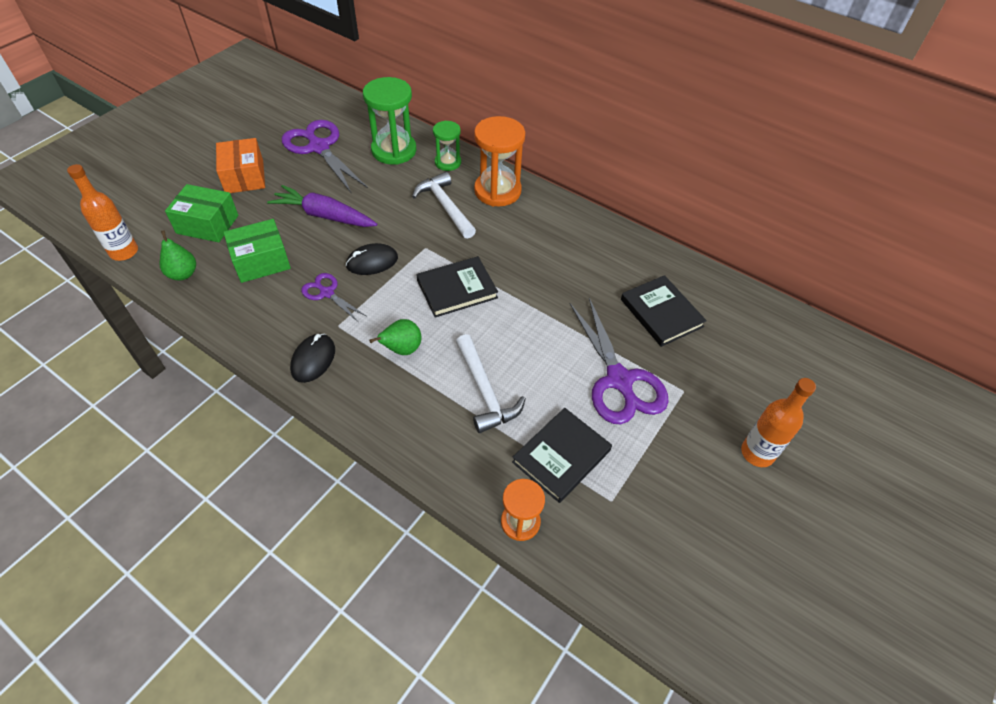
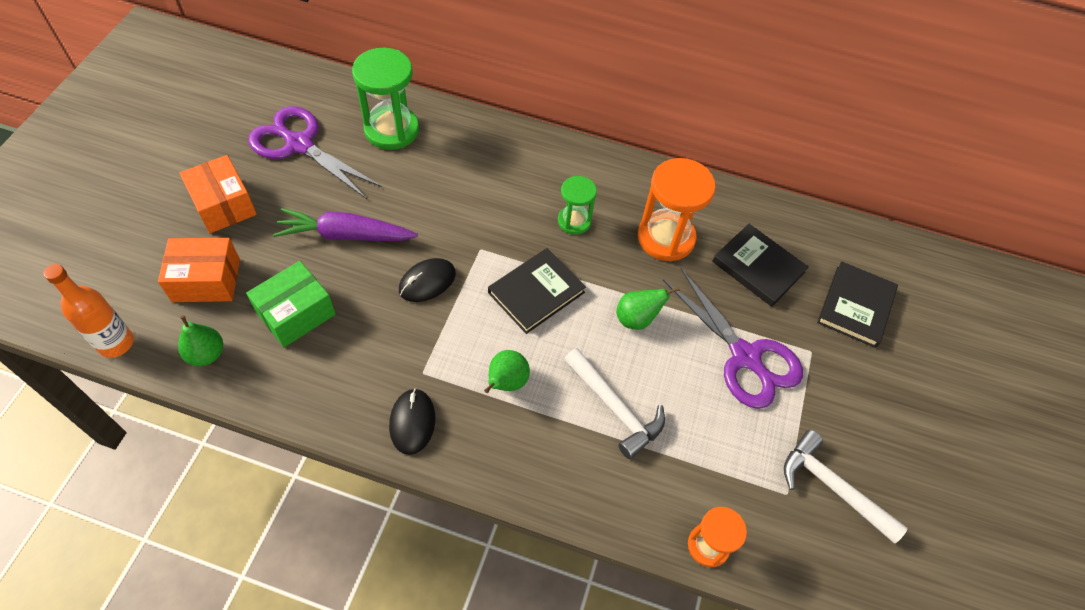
camera: 20 degrees left, 5 degrees up
(207, 224) = (206, 280): green box -> orange box
(327, 293) = (392, 334): purple scissors -> none
(445, 206) = (481, 191): white hammer -> white hammer (832, 487)
(448, 162) = (461, 132): green hourglass -> green hourglass (574, 221)
(497, 191) = (532, 157): orange hourglass -> orange hourglass (666, 238)
(534, 328) = (637, 319): none -> green pear
(561, 456) = (720, 460): black book -> black book (855, 306)
(757, 453) = (902, 400): orange bottle -> none

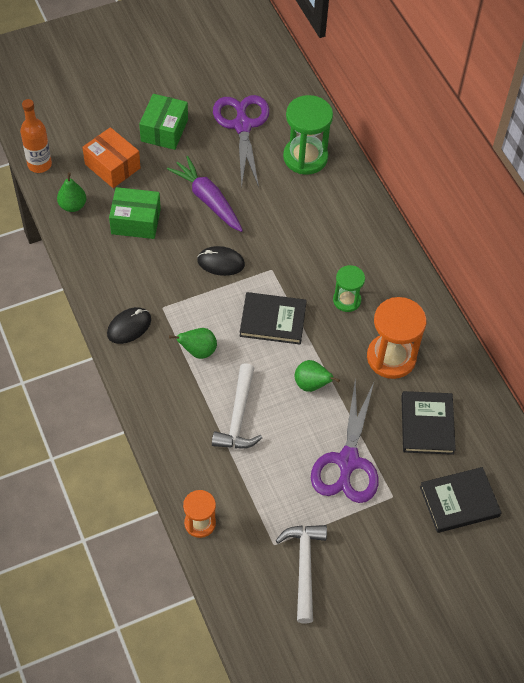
camera: 50 degrees right, 0 degrees up
(224, 205) = (164, 130): orange box -> green box

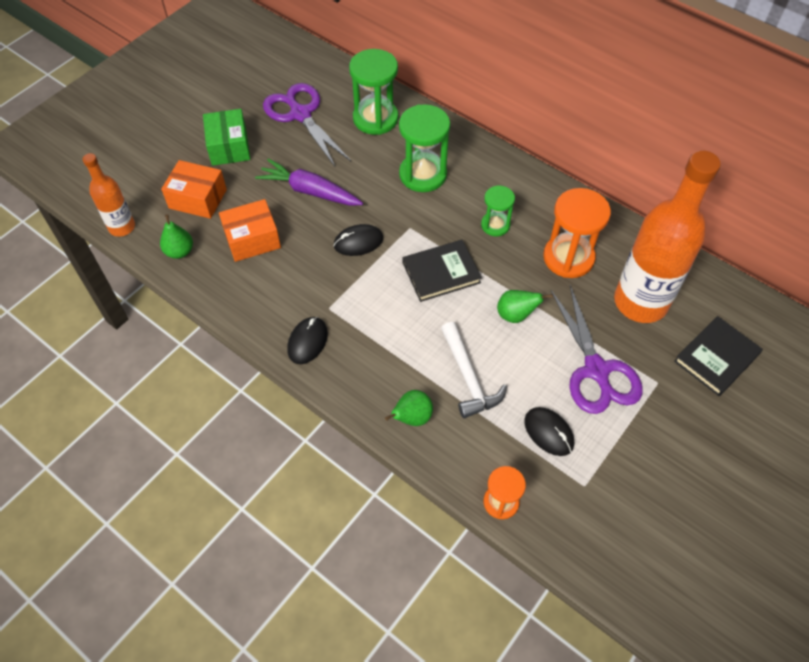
camera: 25 degrees left, 0 degrees up
(136, 221) = (252, 239): green box -> orange box
(198, 351) = (390, 333): green pear -> green pear (412, 417)
(273, 490) = (548, 432): none -> black mouse
(304, 567) = (627, 493): white hammer -> none
(313, 227) = (423, 174): none -> green hourglass
(427, 424) = (640, 302): black book -> orange bottle

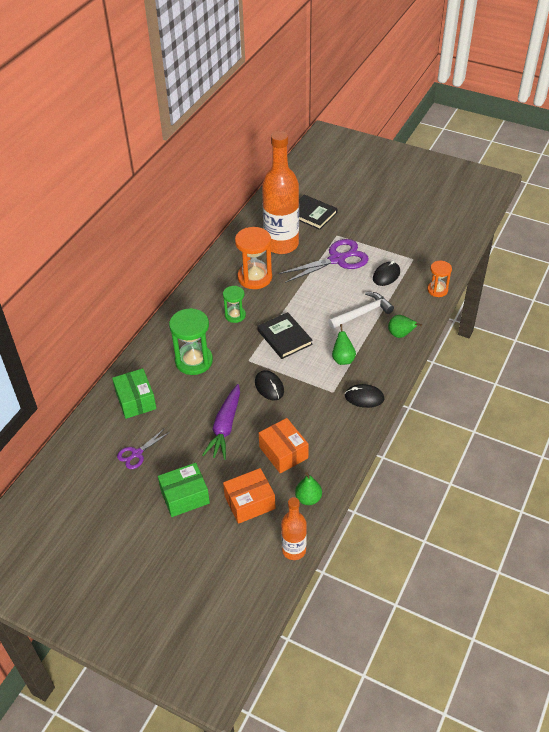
camera: 100 degrees left, 10 degrees down
(198, 199) = (249, 502): orange box -> orange box turned 60 degrees clockwise
(300, 114) = (137, 454): purple scissors -> purple scissors, size x0.53
(375, 118) = (136, 400): green hourglass -> green box
(515, 315) = (308, 297): green pear -> green pear (343, 359)

